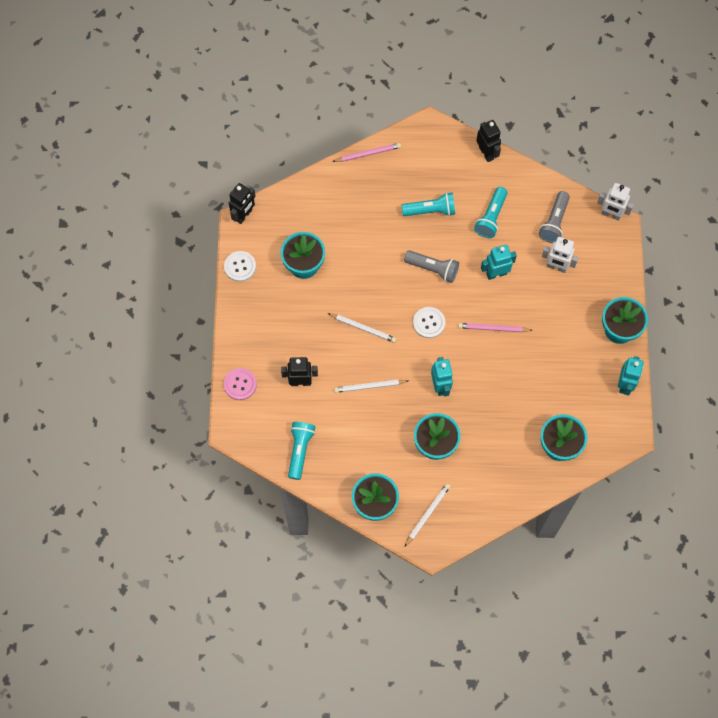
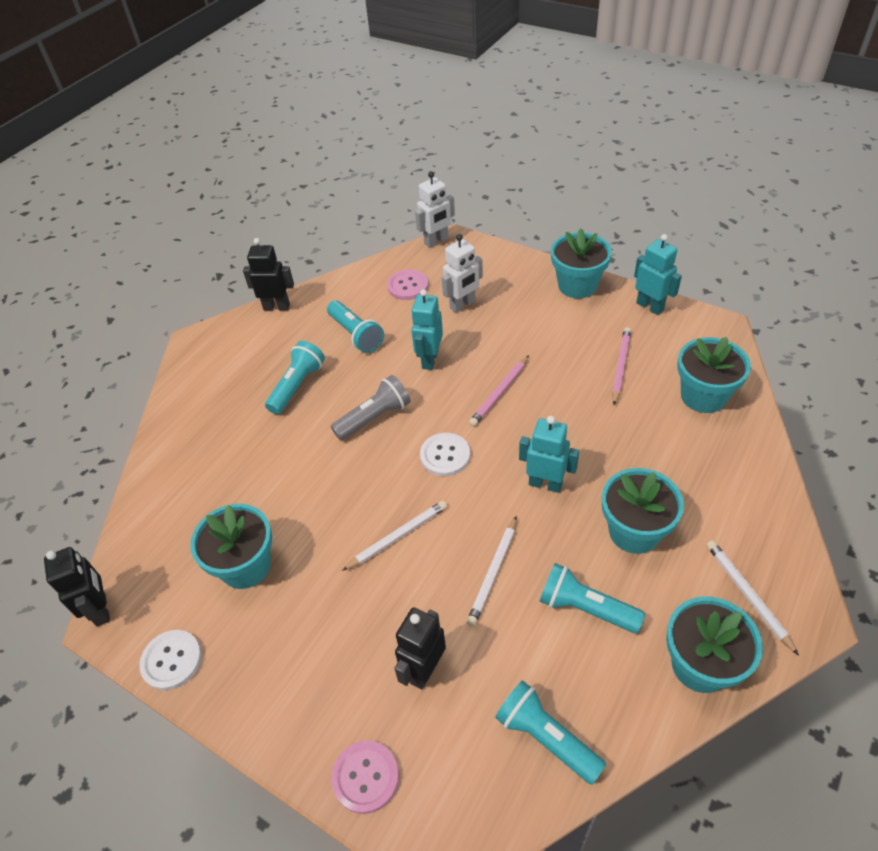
camera: 55 degrees left, 20 degrees down
(368, 154) = (167, 414): pink pencil -> pink pencil (620, 366)
(375, 439) = (585, 608): none -> turquoise flashlight
(554, 222) = (408, 286): grey flashlight -> pink button

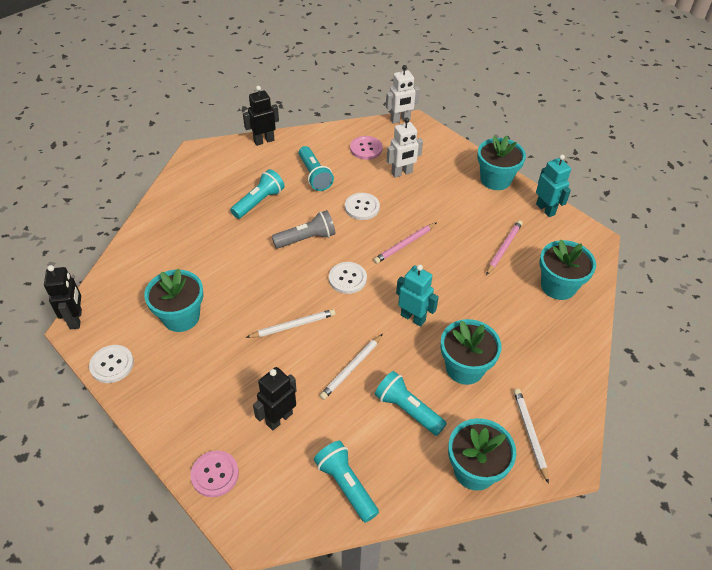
camera: 10 degrees right, 0 degrees up
(277, 307) = (264, 141): black robot -> black robot turned 45 degrees counterclockwise
(429, 359) = (362, 207): turquoise robot -> white button

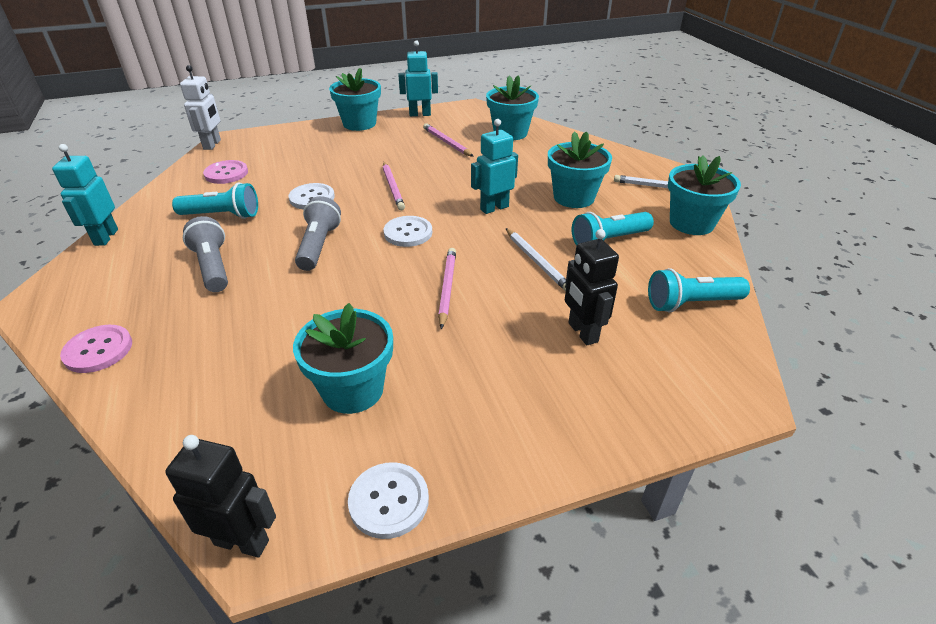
camera: 65 degrees left, 10 degrees down
(215, 474) = (649, 412): pink button -> pink button (98, 350)
(259, 202) = (213, 267): turquoise flashlight -> grey flashlight
(264, 141) = (105, 237): black robot -> turquoise robot
(293, 325) = (447, 288): white pencil -> pink pencil
(402, 173) = (291, 163): white robot -> none

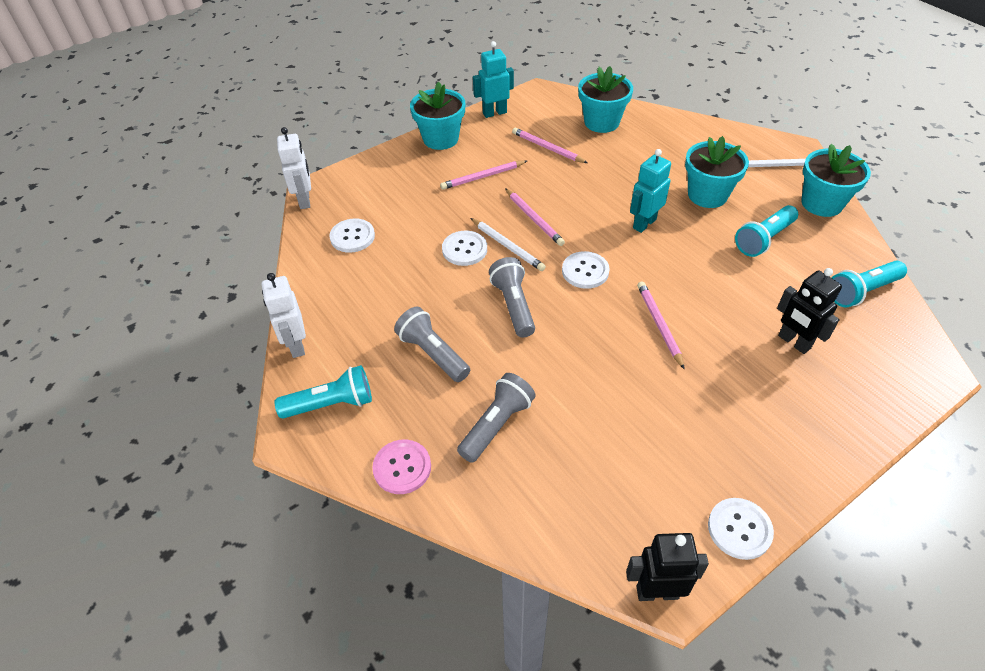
camera: 15 degrees left, 10 degrees up
(105, 237) = (296, 345): turquoise robot -> white robot
(217, 336) = (497, 425): none -> grey flashlight
(222, 215) = (392, 291): turquoise flashlight -> turquoise flashlight (331, 404)
(226, 173) = (352, 237): pink button -> white button
(353, 390) = (649, 445): turquoise flower pot -> none
(373, 152) = (483, 177): none -> pink pencil
(536, 261) = (717, 277): white pencil -> white pencil (507, 246)

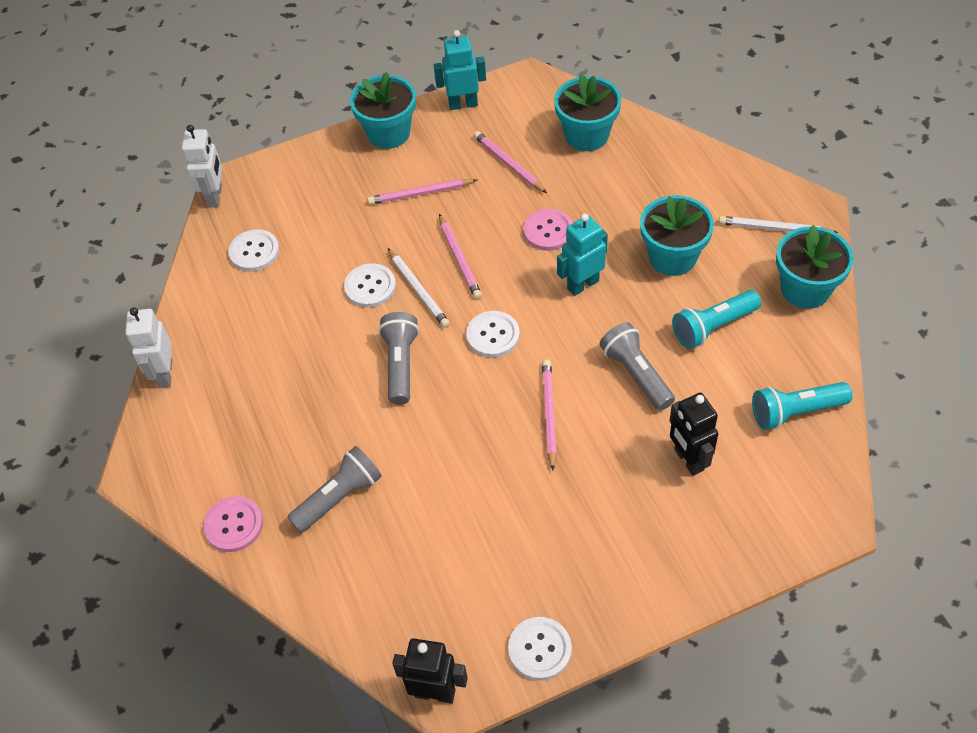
camera: 15 degrees right, 5 degrees up
(331, 404) = (183, 445): turquoise flashlight -> none
(433, 353) = (299, 407): grey flashlight -> grey flashlight (636, 374)
(599, 190) = (548, 231): none -> pink button

